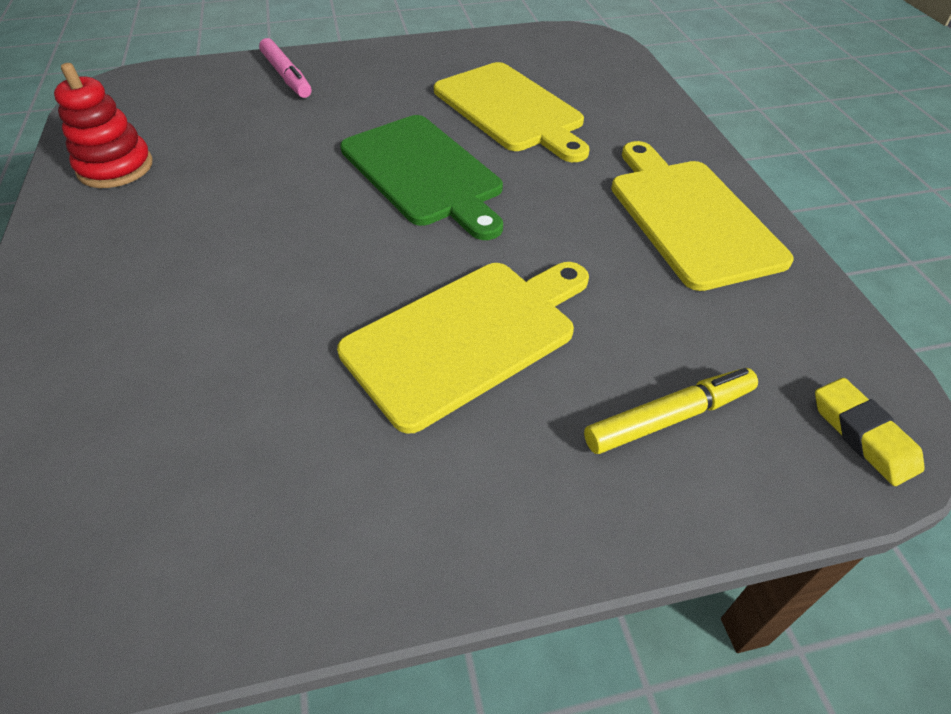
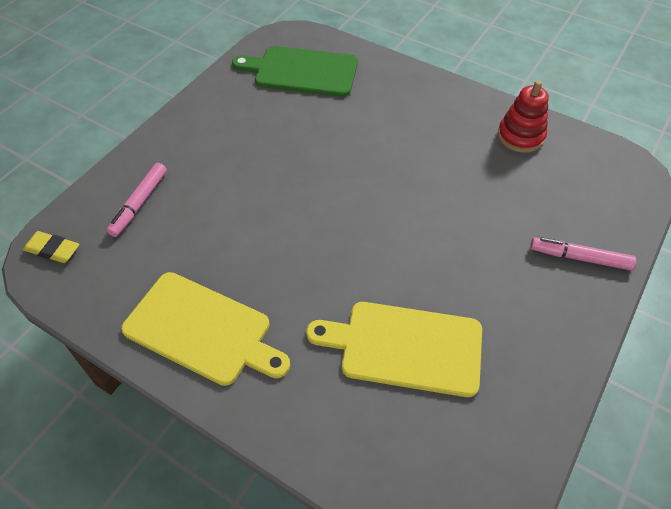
camera: 135 degrees right, 5 degrees up
(423, 173) = (381, 247): green cutting board -> green cutting board (302, 71)
(466, 337) = (250, 179): yellow cutting board -> none
(669, 418) = (139, 203): yellow marker -> pink marker

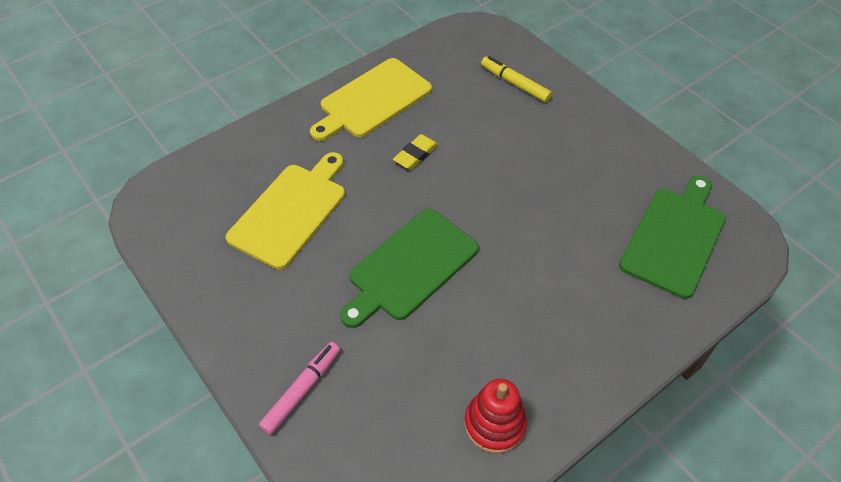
camera: 110 degrees right, 0 degrees up
(53, 250) = (485, 34): yellow eraser -> yellow eraser (416, 155)
(139, 203) = (515, 83): pink marker -> yellow marker
(417, 222) = (410, 267): none -> green cutting board

